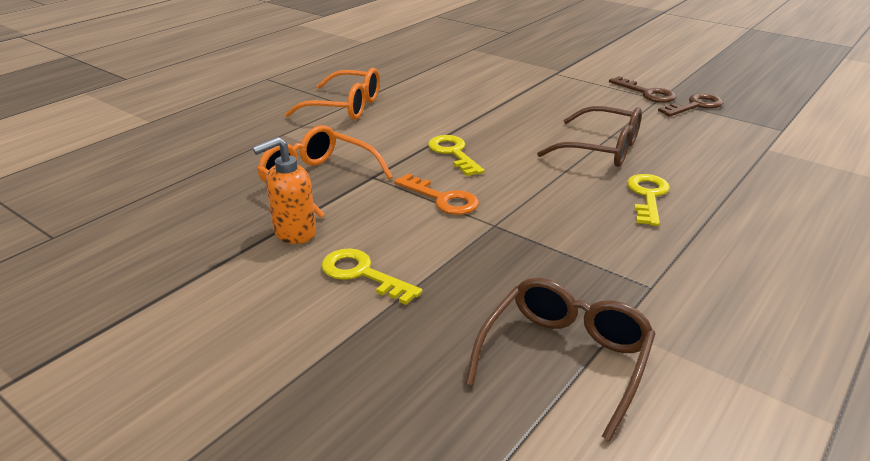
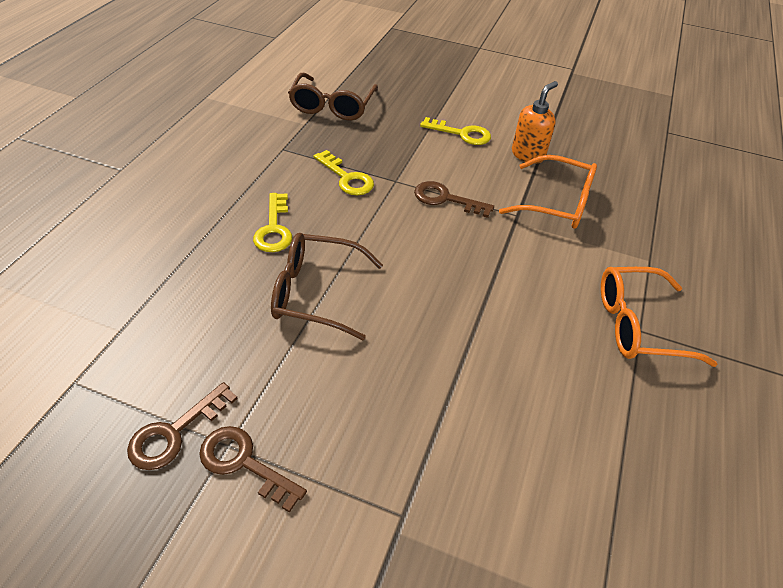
camera: 160 degrees right, 15 degrees up
(442, 199) = (446, 199): orange key -> brown key
(453, 153) = (466, 259): yellow key -> yellow key (347, 178)

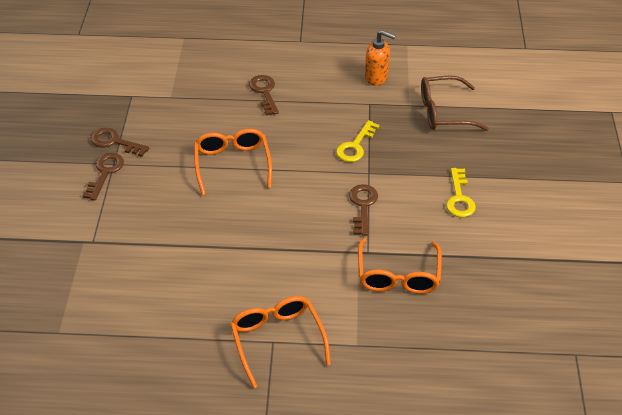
camera: 75 degrees right, 0 degrees up
(194, 226) = (264, 92): none -> brown key
(274, 229) = (281, 127): yellow key -> none
(315, 293) = (232, 164): brown glasses -> orange glasses
(528, 155) = (457, 247): orange soap dispenser -> orange soap dispenser (376, 77)

